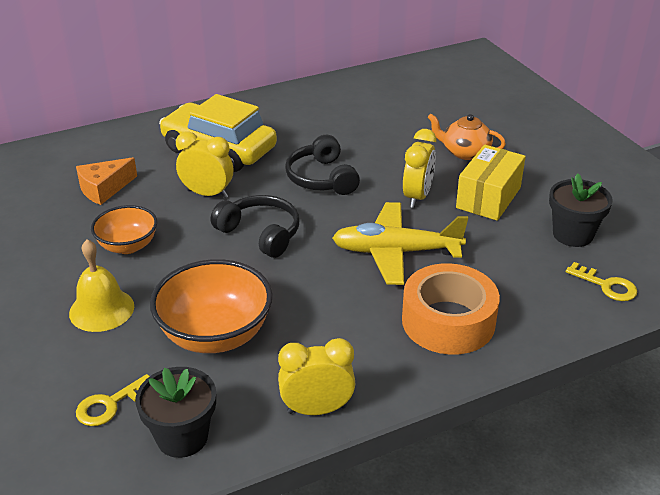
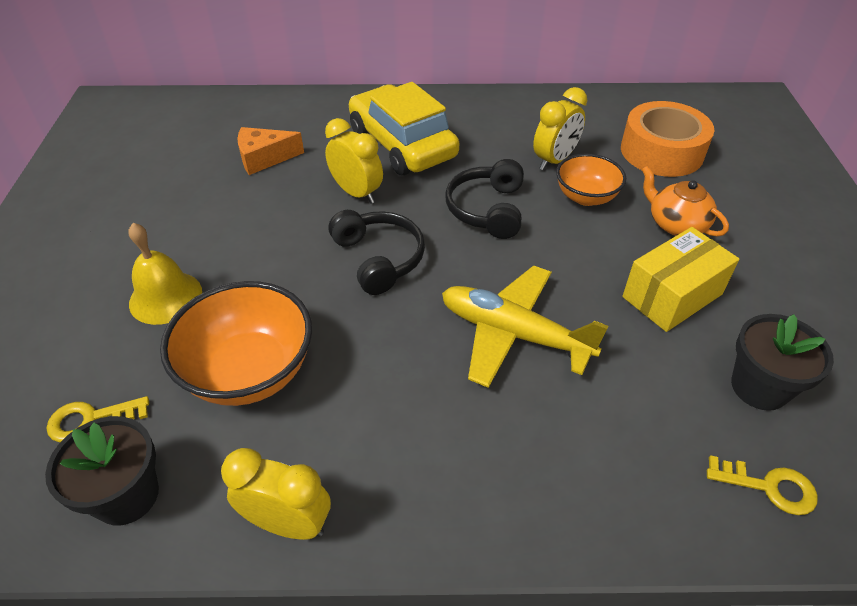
camera: 25 degrees right, 10 degrees up
(128, 246) = (241, 230): orange bowl -> orange bowl (586, 197)
(417, 197) = (583, 267): yellow clock -> yellow clock (554, 160)
(448, 321) = (520, 458): orange tape -> orange tape (661, 151)
(607, 285) = (769, 487): yellow key -> yellow key turned 45 degrees counterclockwise

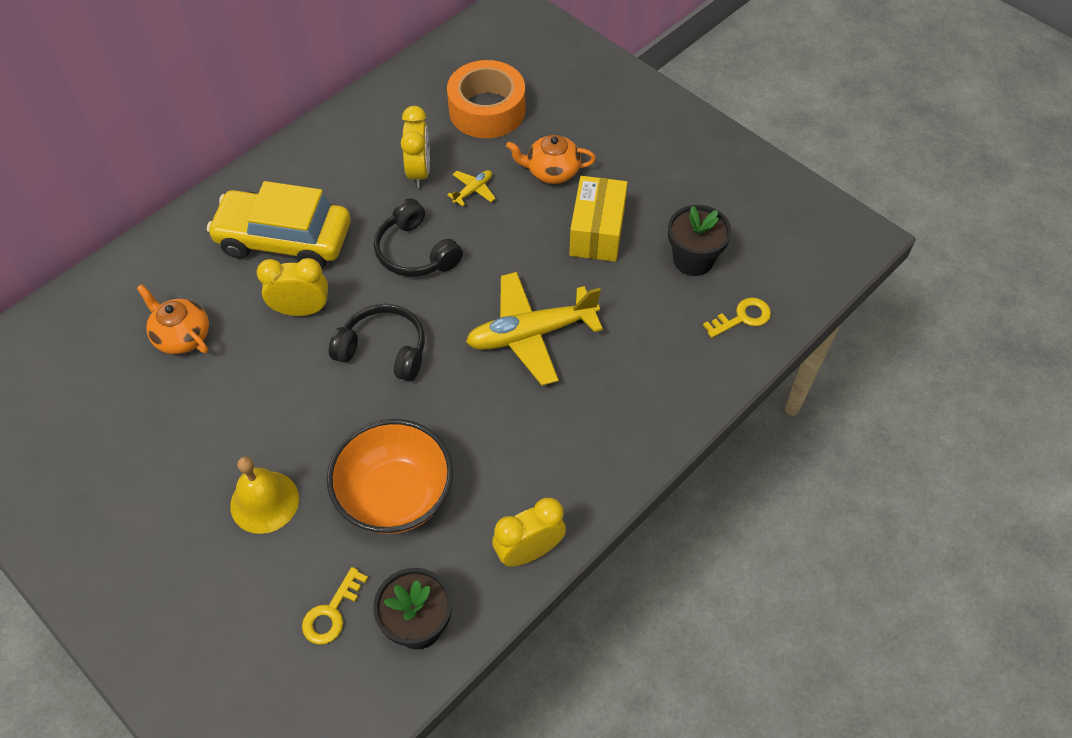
camera: 45 degrees left, 10 degrees up
(264, 158) = (182, 336): orange cheese -> orange teapot
(586, 197) = (473, 190): orange bowl -> yellow plane

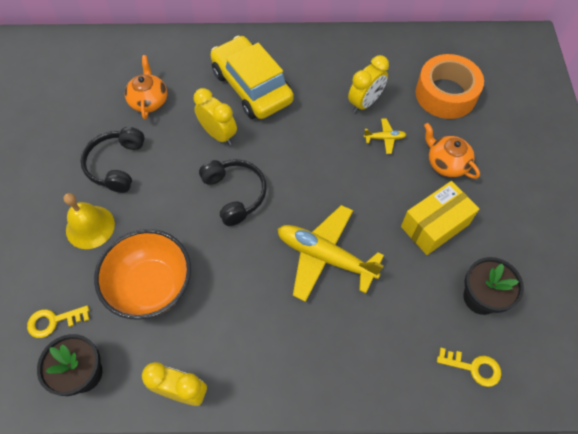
camera: 45 degrees right, 5 degrees up
(416, 252) = (312, 150): black headphones -> black headphones (116, 165)

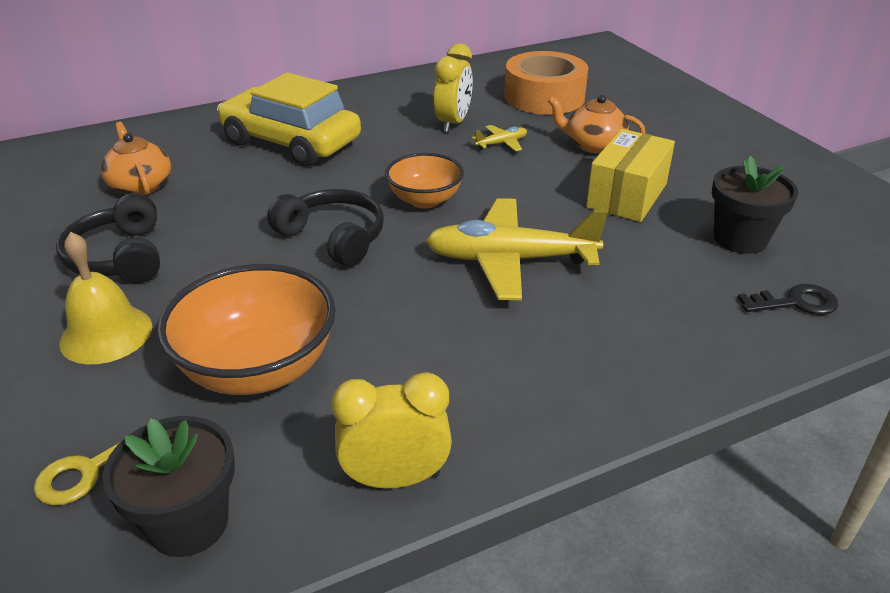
camera: 25 degrees left, 25 degrees down
(218, 134) = (270, 191): yellow clock -> none
(304, 179) = (425, 200): none -> orange bowl
(474, 367) = (795, 302): yellow key -> black key

